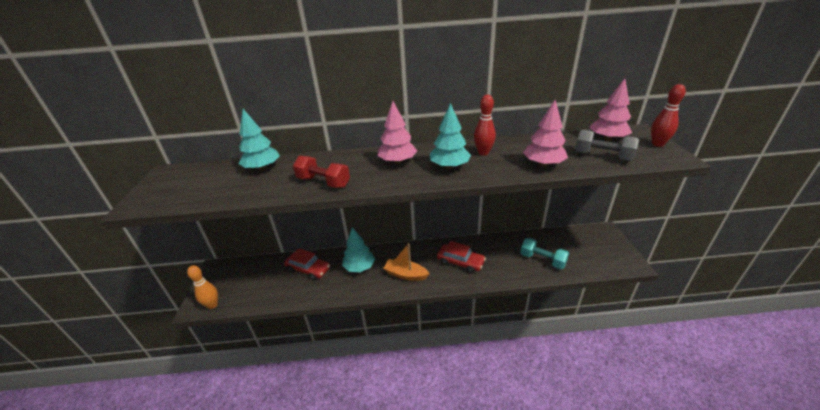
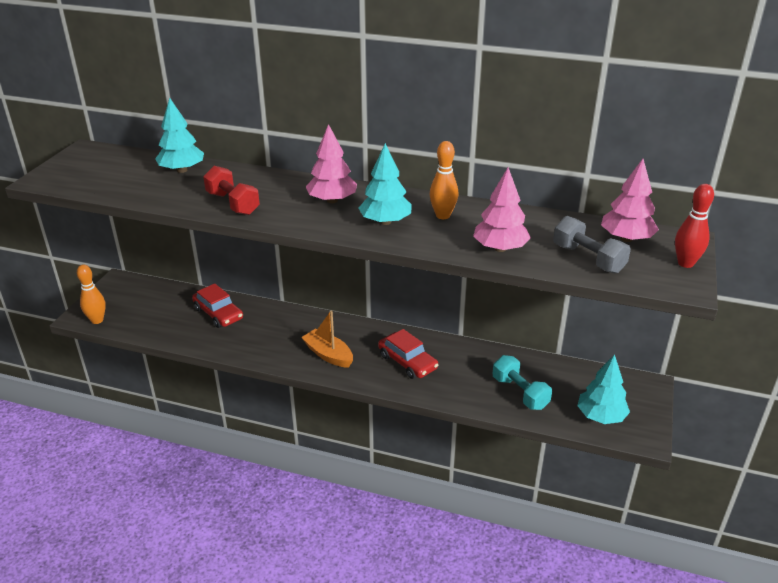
camera: 20 degrees right, 0 degrees up
(359, 267) = (279, 329): turquoise tree -> turquoise tree (600, 416)
(483, 153) = (443, 216): red bowling pin -> orange bowling pin

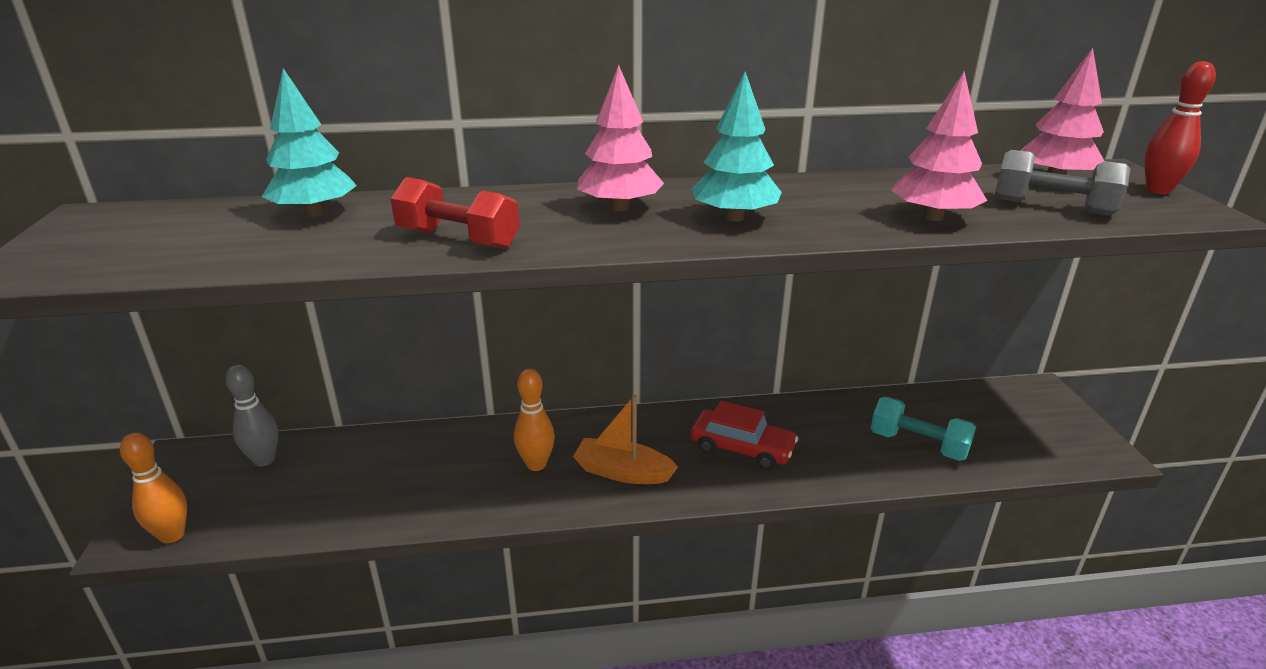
camera: 25 degrees left, 5 degrees down
(155, 294) = (264, 460): none -> grey bowling pin
(218, 313) = (400, 461): red car -> none
(443, 216) = (802, 197): orange bowling pin -> orange bowling pin (536, 464)
(600, 416) = (1035, 444): turquoise tree -> none

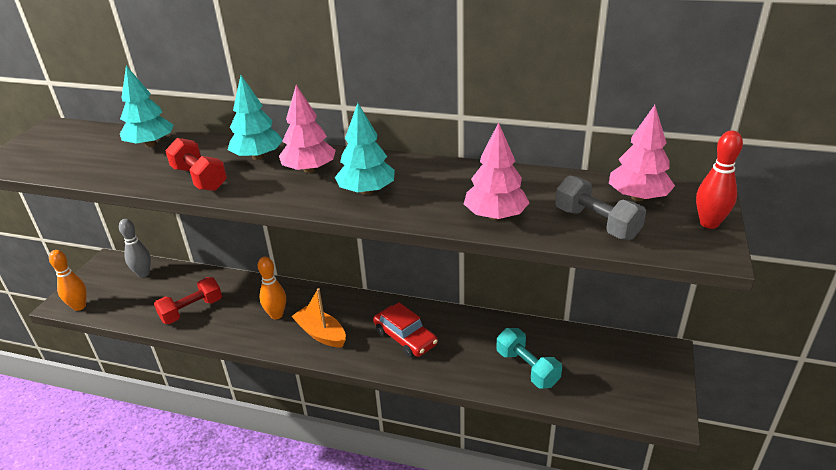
camera: 25 degrees right, 5 degrees up
(392, 491) = (192, 310): none -> red dumbbell
(520, 204) = (258, 157): none -> turquoise tree

